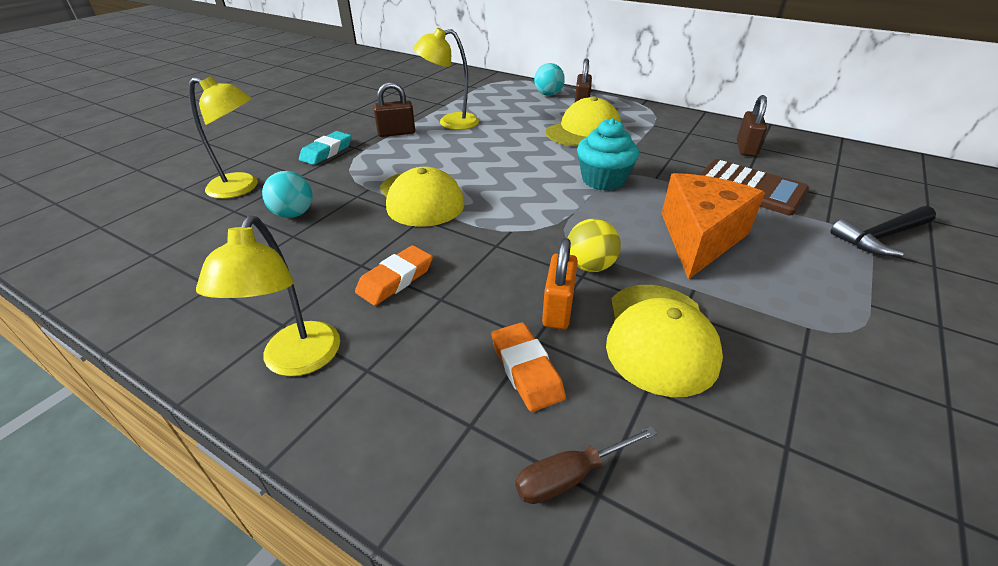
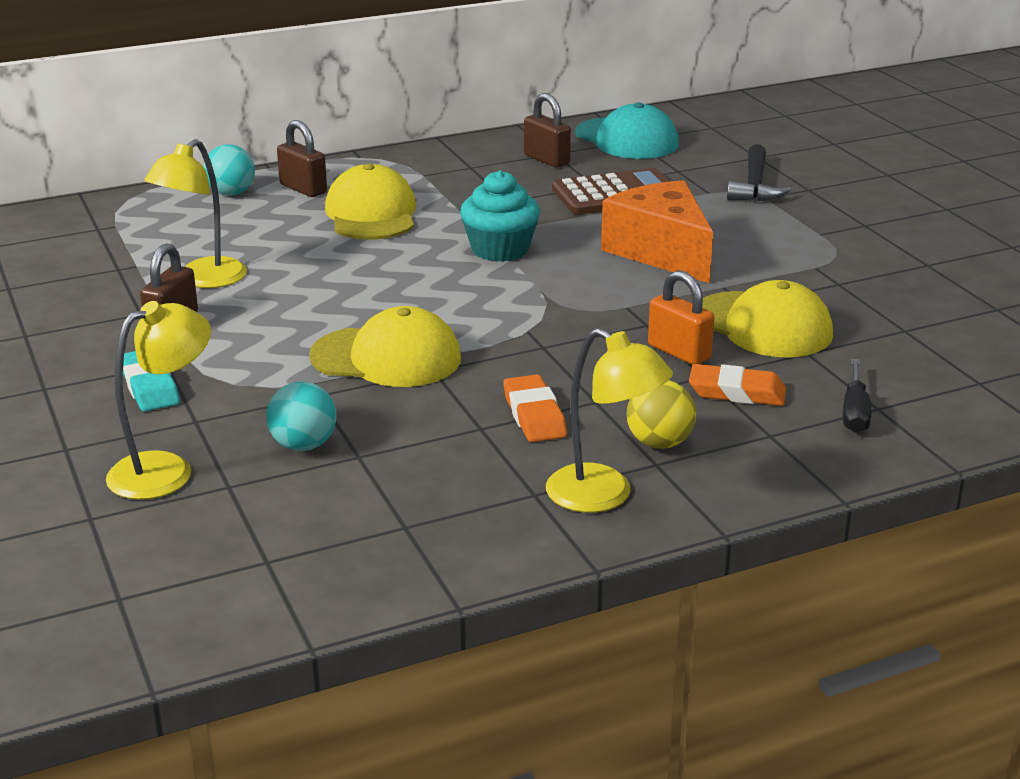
camera: 55 degrees left, 10 degrees down
(571, 475) = (854, 412): brown screwdriver -> black screwdriver
(590, 266) = (637, 315): yellow ball -> yellow ball (659, 443)
(832, 161) = (626, 139): none -> turquoise cap

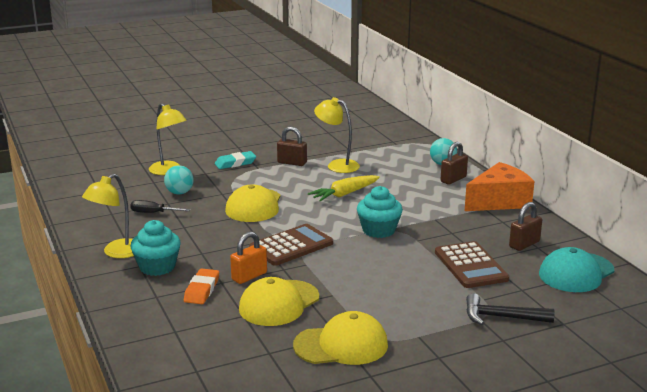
camera: 90 degrees right, 5 degrees down
(348, 274) = (344, 194): none -> yellow carrot
(371, 214) = (422, 197): yellow cap -> yellow cap (341, 345)
(534, 415) = (191, 238): orange eraser -> none
(561, 319) = (291, 246): none -> brown calculator
(659, 443) = (157, 267): yellow ball -> turquoise cupcake
(661, 252) = (380, 277): orange cheese -> orange cheese (499, 201)
(854, 412) = (172, 323): black screwdriver -> black screwdriver (153, 213)

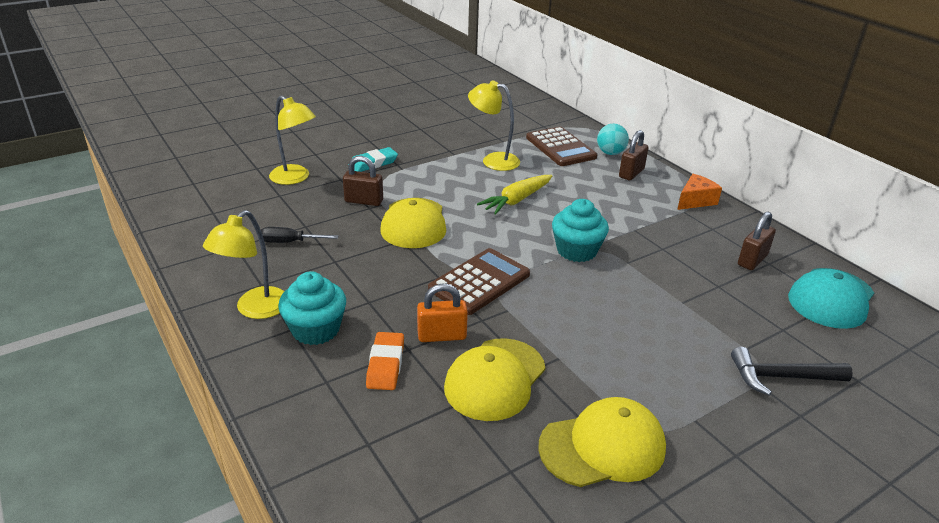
camera: 10 degrees left, 10 degrees up
(179, 193) = (316, 209): turquoise ball -> none
(249, 276) = (442, 336): orange padlock -> orange padlock turned 45 degrees clockwise
(292, 163) = (440, 159): brown padlock -> brown padlock (364, 201)
(470, 266) = (707, 297): brown calculator -> brown calculator (560, 147)
(499, 201) = (695, 201): orange cheese -> orange cheese, size x0.57

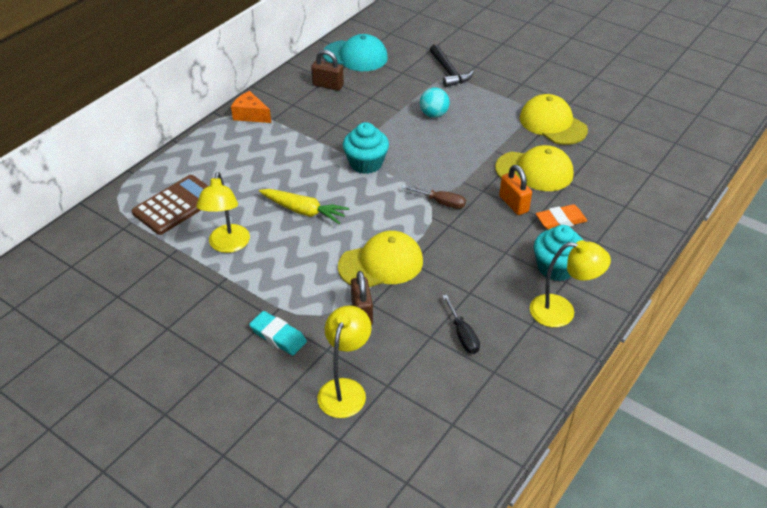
camera: 110 degrees left, 10 degrees up
(479, 282) = (440, 202): brown calculator -> brown screwdriver
(610, 153) = (176, 171): turquoise ball -> turquoise ball (434, 114)
(631, 173) = (215, 153): brown padlock -> none

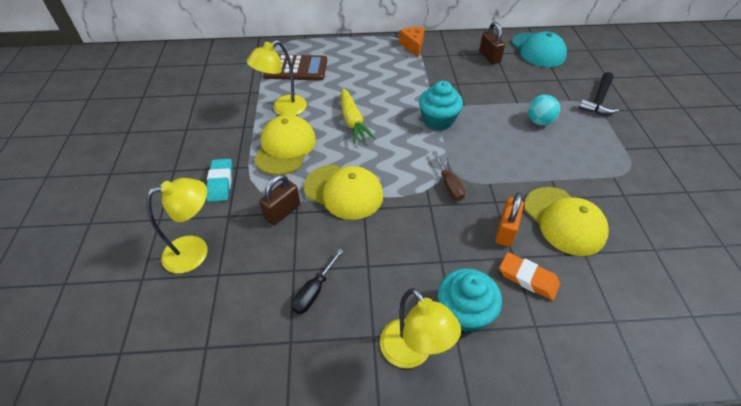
camera: 50 degrees right, 5 degrees up
(552, 124) = (640, 196): yellow cap -> yellow cap (285, 147)

